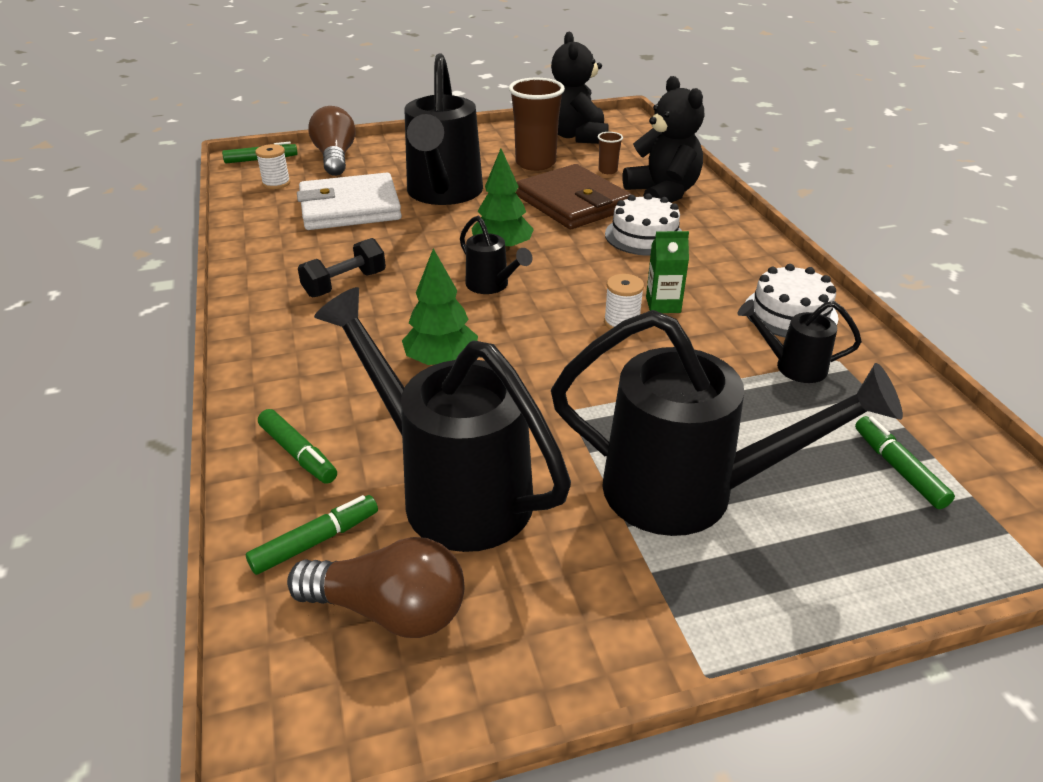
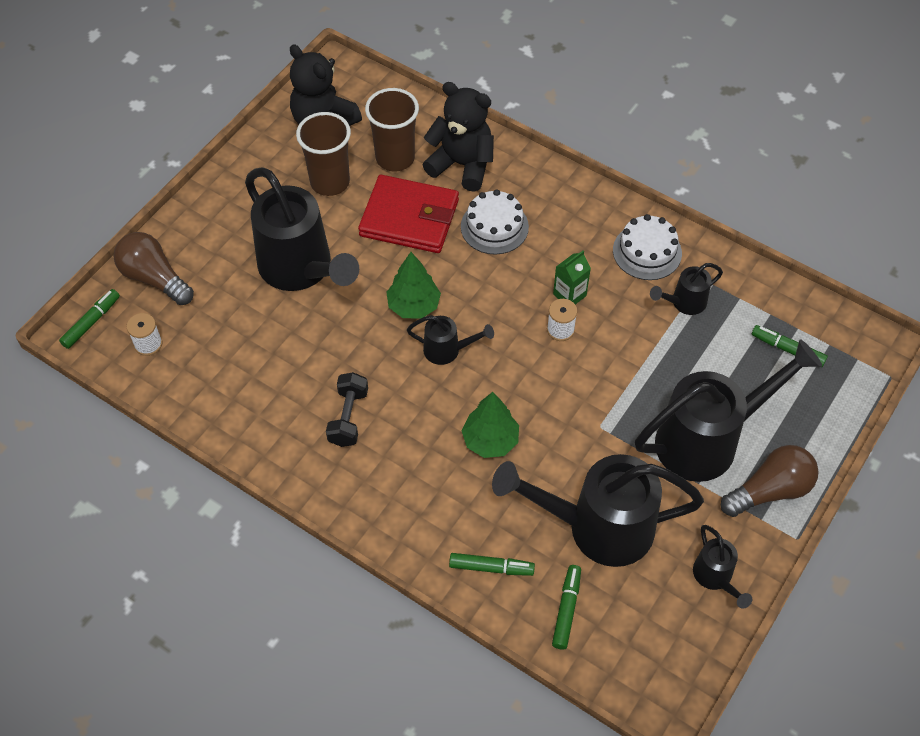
camera: 40 degrees left, 20 degrees up
(350, 208) = (249, 334): white wallet -> none
(389, 610) = (642, 615): brown light bulb -> brown light bulb (770, 490)
(533, 637) = (715, 577): none -> black watering can
(573, 203) = (409, 218): brown wallet -> red wallet
(607, 171) = (395, 158): brown cup -> brown cup, size x2.17

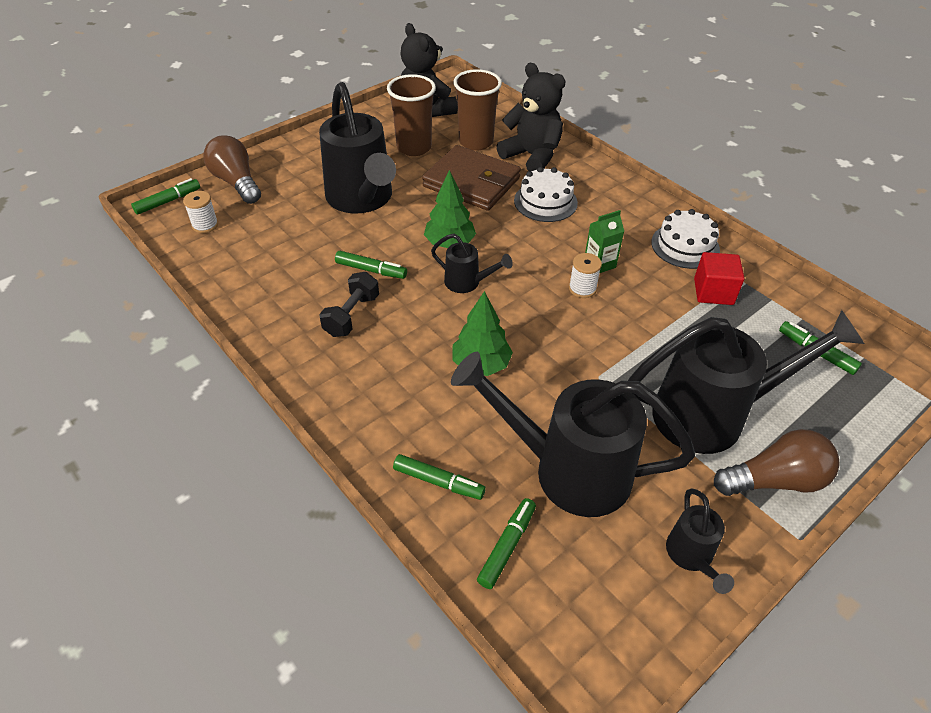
camera: 15 degrees right, 10 degrees down
(346, 358) = (371, 270): none -> green marker
(409, 218) = (471, 182): red wallet -> brown wallet
(684, 302) = (713, 292): black watering can -> red cube

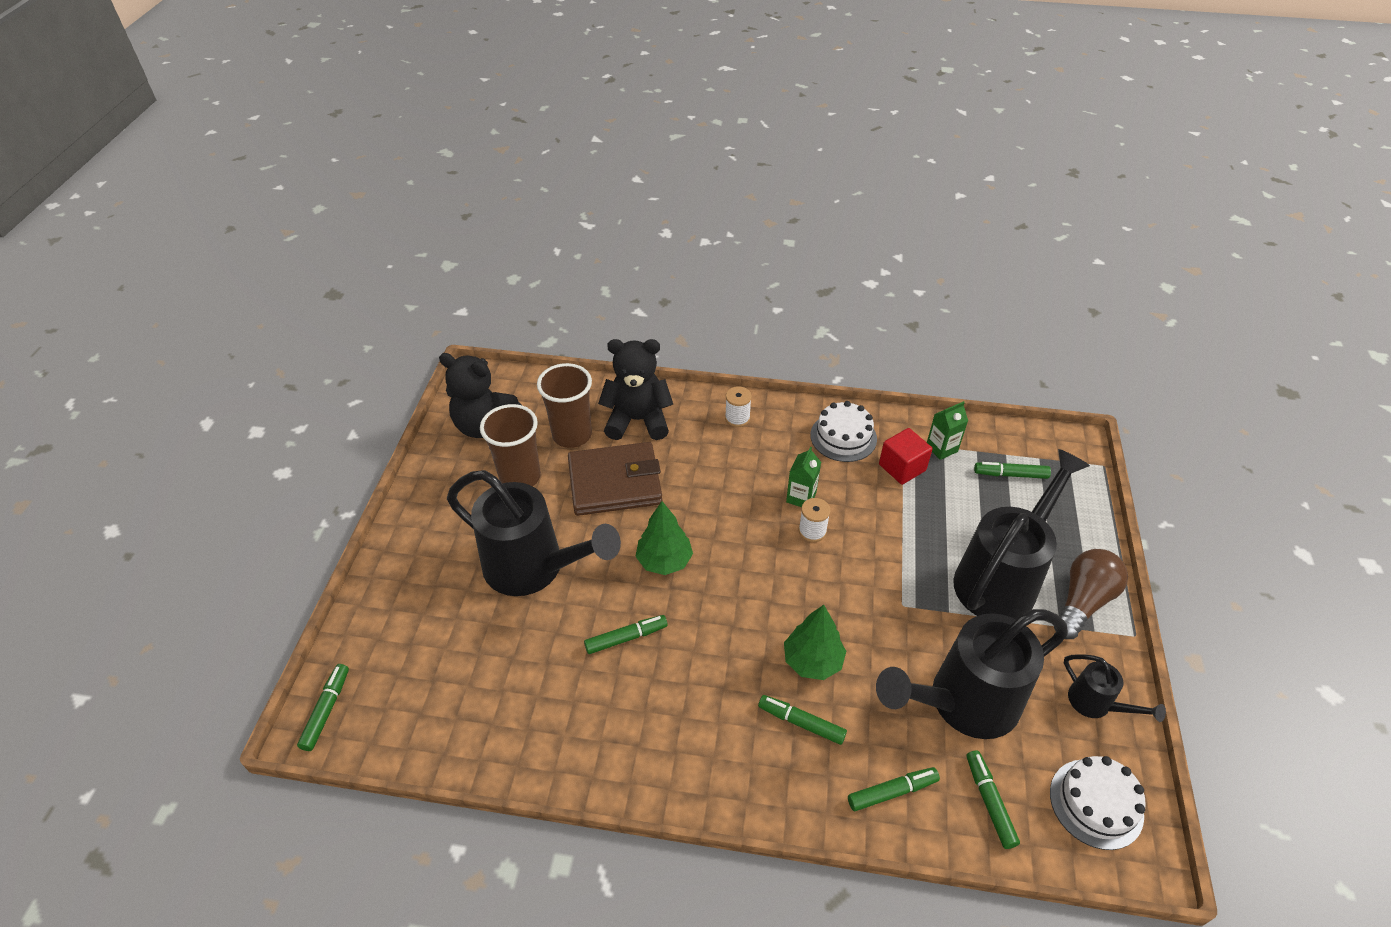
camera: 40 degrees left, 0 degrees up
(205, 225) = (404, 708): white spool -> white spool (737, 418)
(236, 182) = (379, 635): brown light bulb -> none
(352, 315) = (660, 697): black dumbbell -> none
(426, 394) = (801, 723): none -> green marker
(467, 282) = (720, 590): black watering can -> none
(545, 202) = (698, 463): white cake -> white cake (1096, 803)
(768, 299) = (941, 448): none -> green carton

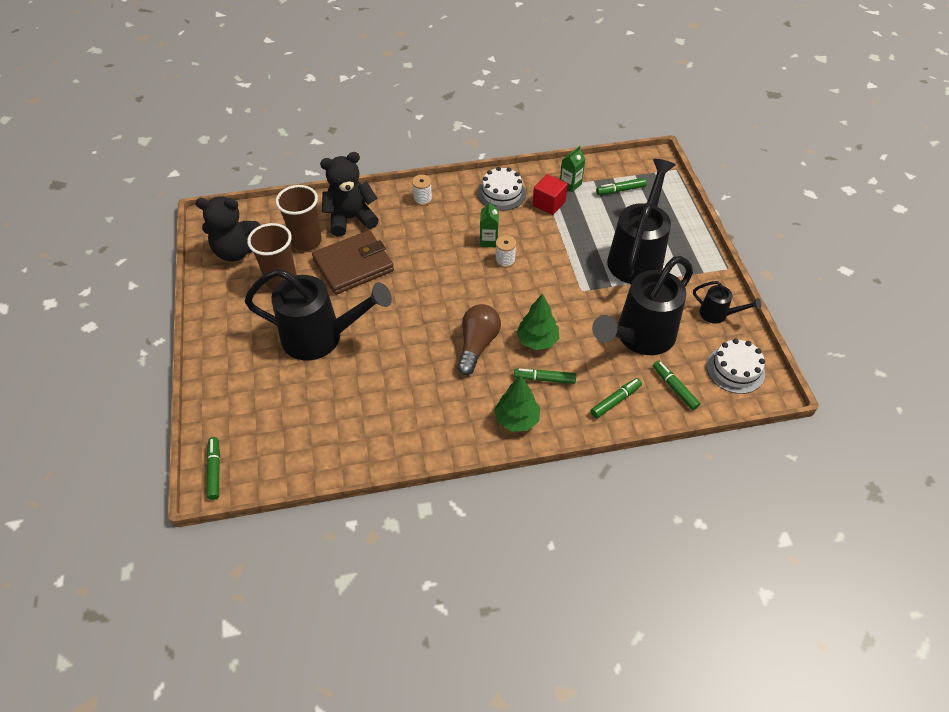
camera: 20 degrees left, 5 degrees up
(626, 638) = (407, 363): green marker -> none
(664, 561) = (412, 307): green tree -> green tree (517, 419)
(1083, 601) = (691, 257): brown light bulb -> brown light bulb (477, 345)

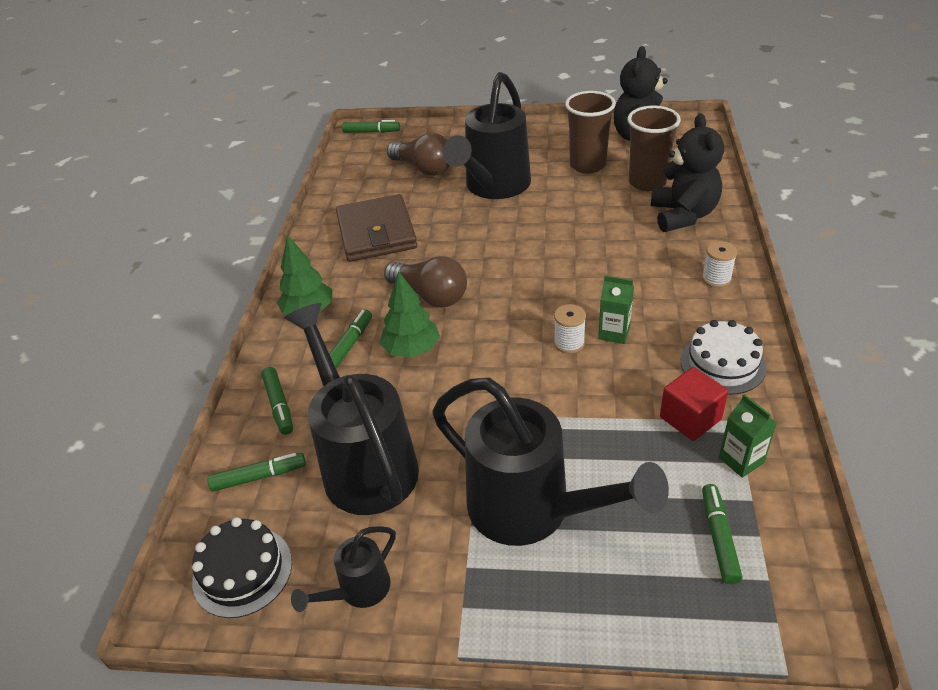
camera: 110 degrees right, 10 degrees down
(291, 399) = (423, 168): none -> brown light bulb
(353, 265) = (597, 213): brown wallet -> brown wallet (376, 233)
(735, 369) = (242, 571): white cake -> black cake

